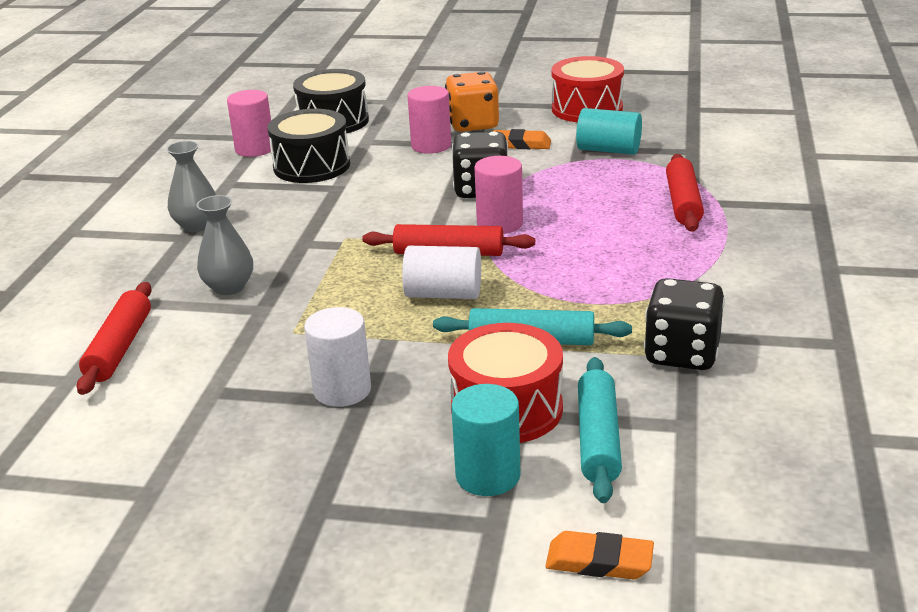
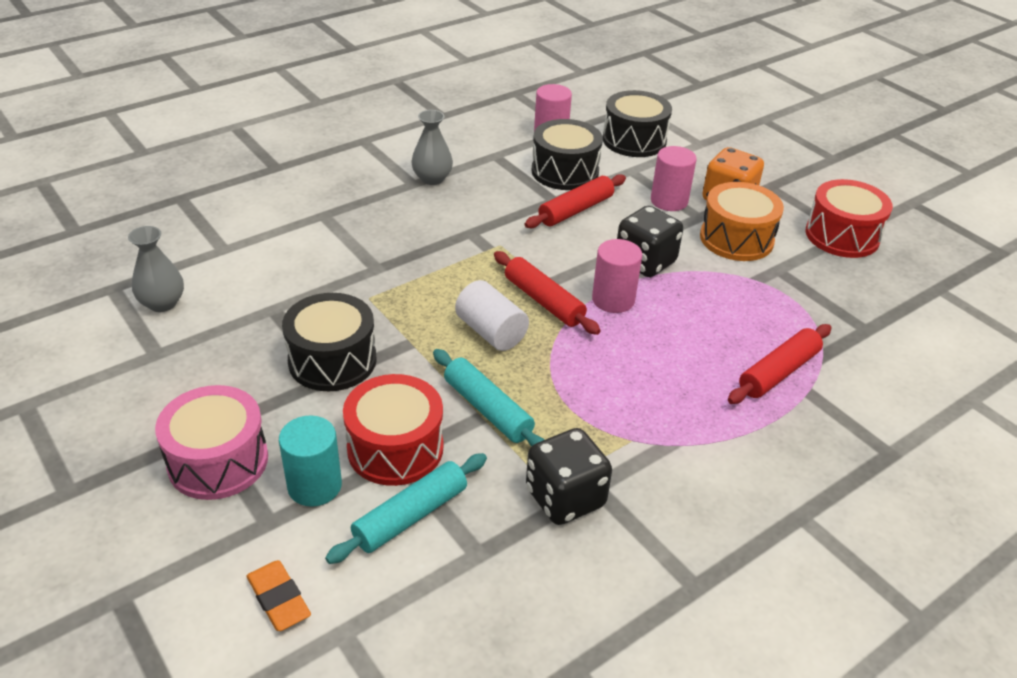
camera: 40 degrees right, 10 degrees up
(119, 348) = (273, 244): red rolling pin -> red rolling pin (575, 210)
(229, 287) = (383, 239): grey vase -> grey vase (162, 303)
(342, 390) = (332, 360): white cylinder -> black drum
(369, 520) = (218, 461): none -> pink drum
(521, 144) = (736, 239): orange eraser -> orange drum
(608, 150) = (797, 285): turquoise cylinder -> none

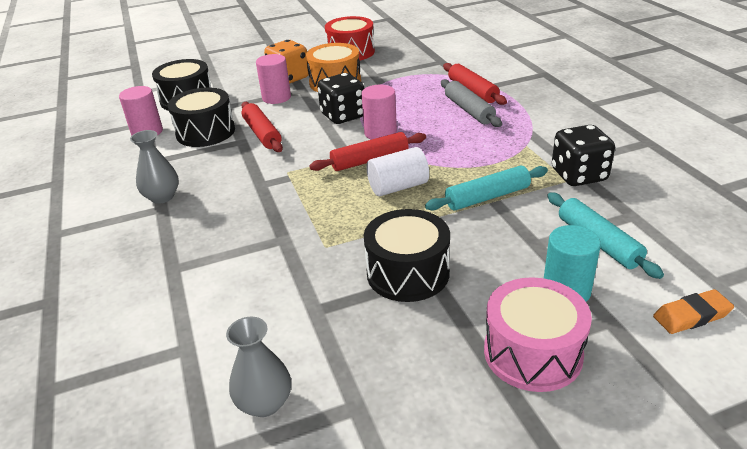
camera: 70 degrees left, 5 degrees down
(395, 448) = (525, 244): red drum -> none
(713, 374) = (469, 110): none -> grey rolling pin

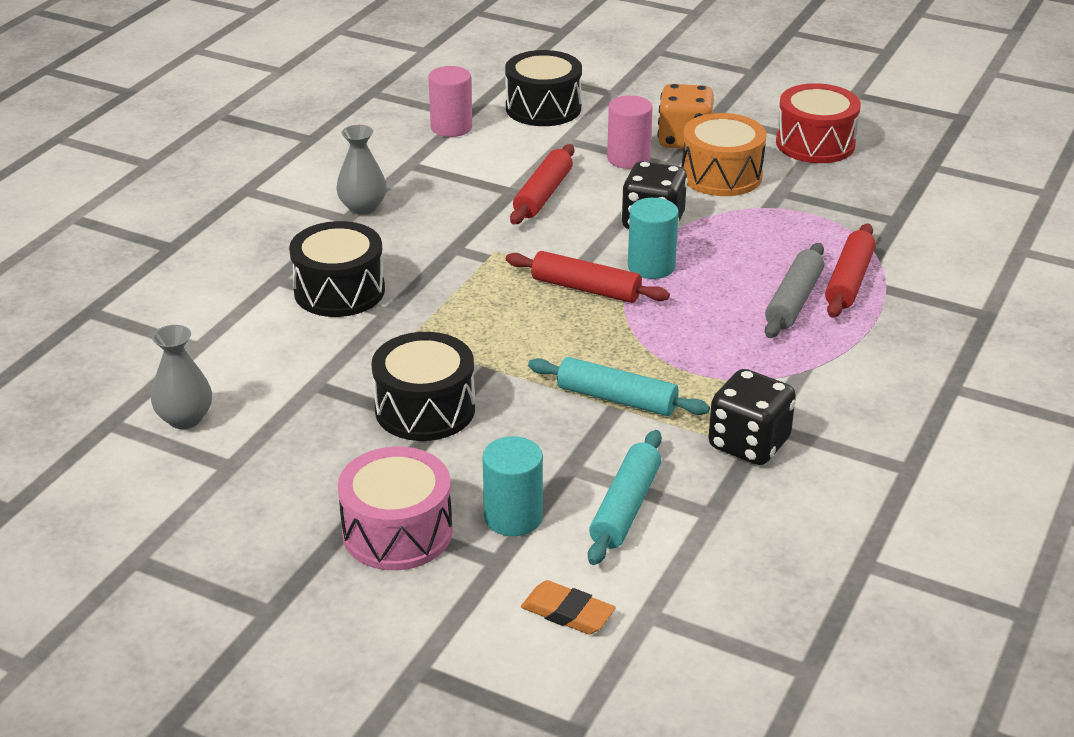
camera: 45 degrees right, 0 degrees up
(205, 132) = (498, 160): black drum -> black drum (339, 291)
(380, 133) = (651, 266): pink cylinder -> turquoise cylinder
(398, 187) = (559, 332): white cylinder -> none

